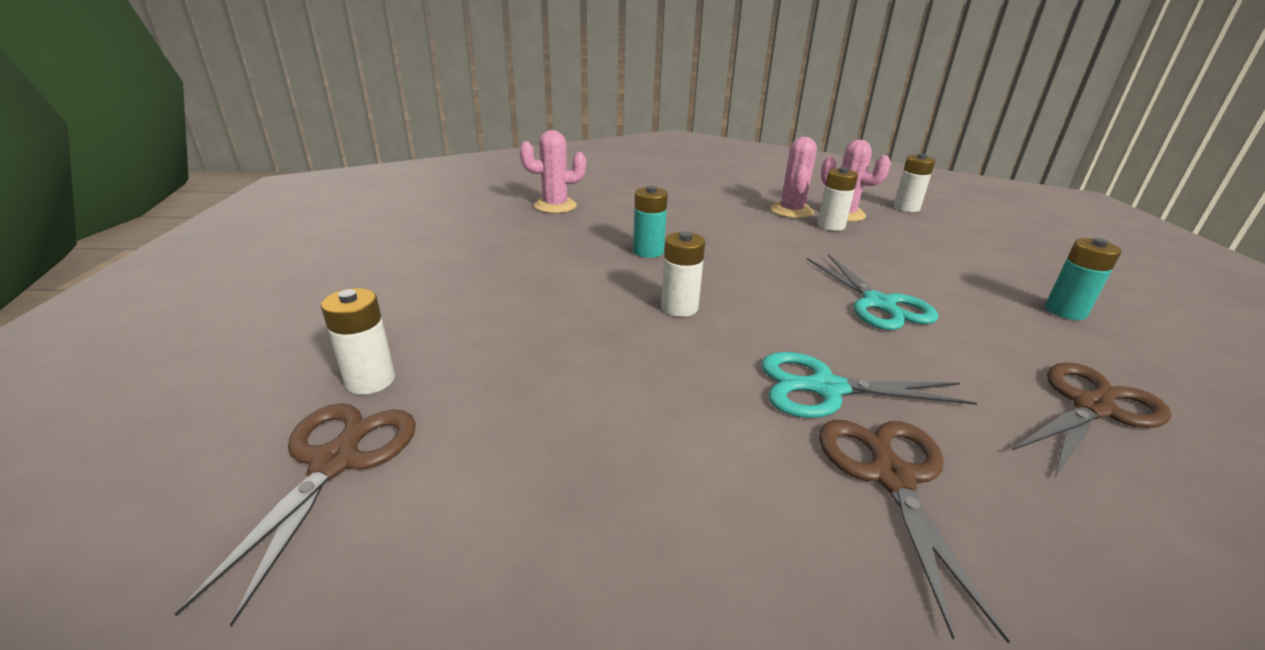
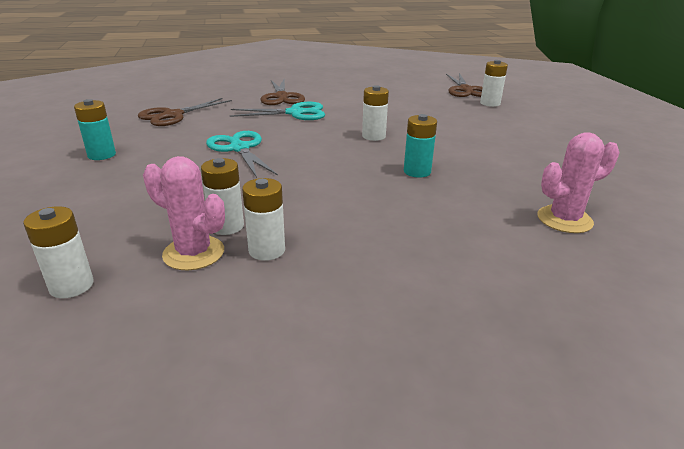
camera: 170 degrees right, 0 degrees up
(791, 211) = (267, 250): pink cactus -> white battery

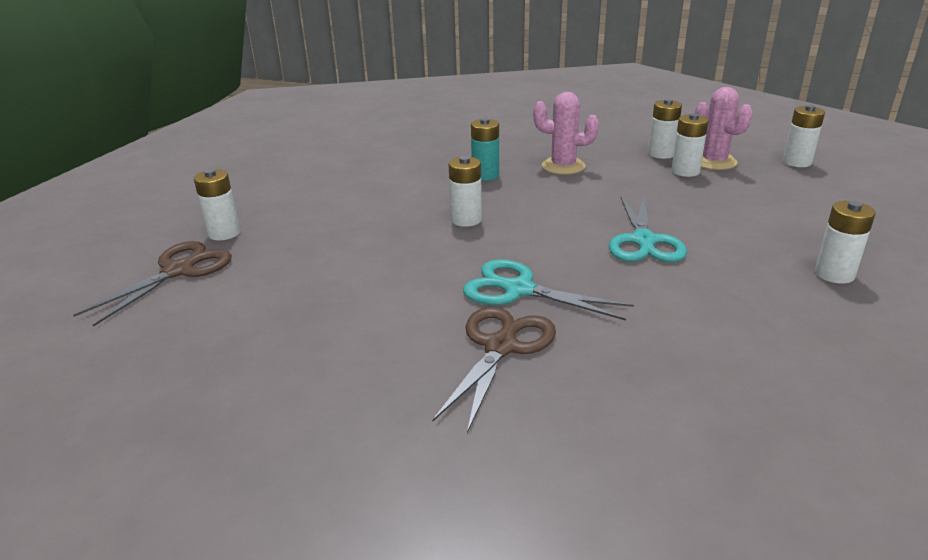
camera: 145 degrees left, 0 degrees up
(102, 155) = (834, 274): turquoise battery -> white battery
(173, 115) = (736, 343): brown scissors -> none
(564, 219) = (444, 130): pink cactus -> pink cactus (563, 166)

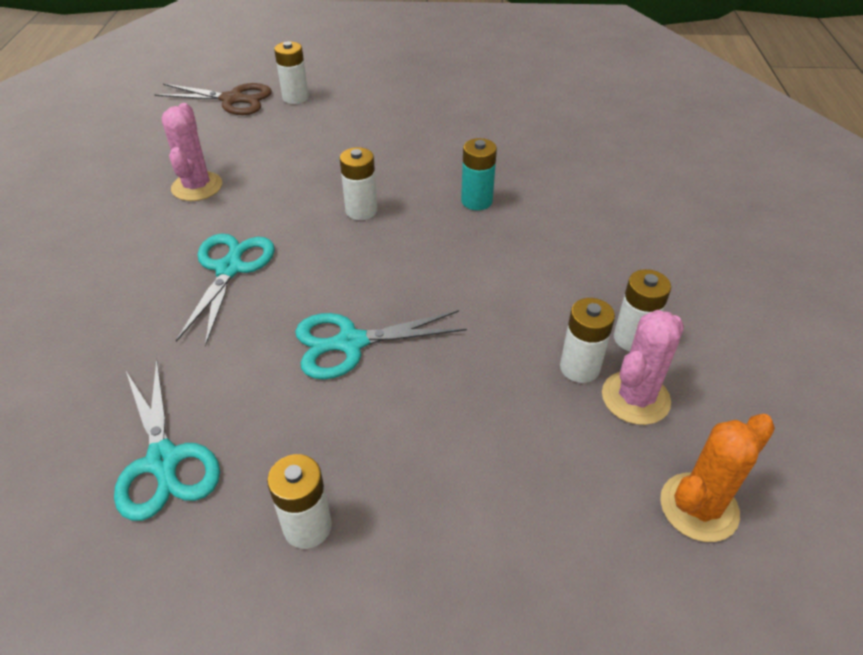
camera: 70 degrees right, 15 degrees up
(501, 347) = (137, 274): brown scissors -> none
(563, 166) = (534, 254): pink cactus -> pink cactus (197, 187)
(776, 335) = (163, 461): none -> turquoise scissors
(797, 162) = (699, 507): white battery -> orange cactus

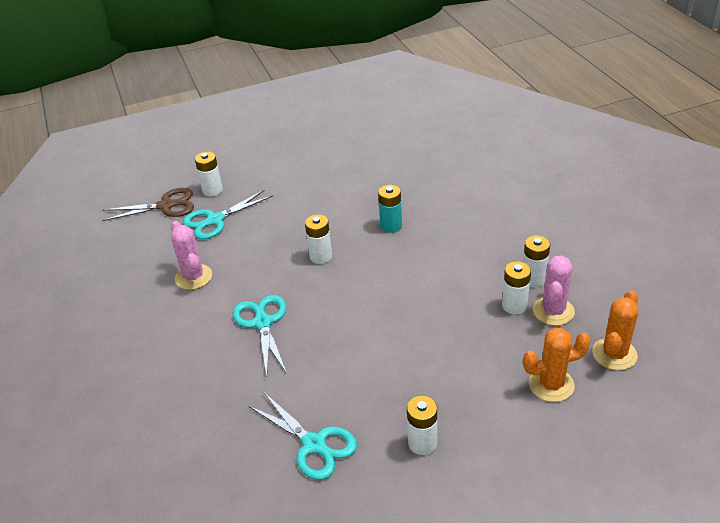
camera: 20 degrees left, 5 degrees down
(351, 343) = (375, 339): turquoise scissors -> turquoise scissors (215, 220)
(563, 516) = (551, 384): none -> orange cactus

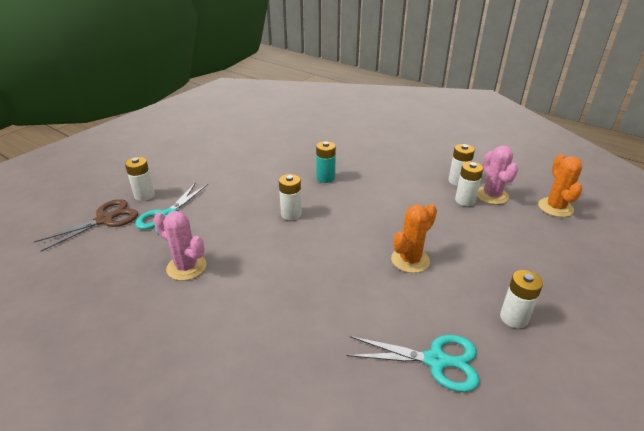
camera: 35 degrees left, 5 degrees down
(262, 323) = (289, 280): turquoise scissors -> none
(551, 384) = (544, 240): orange cactus -> orange cactus (410, 260)

